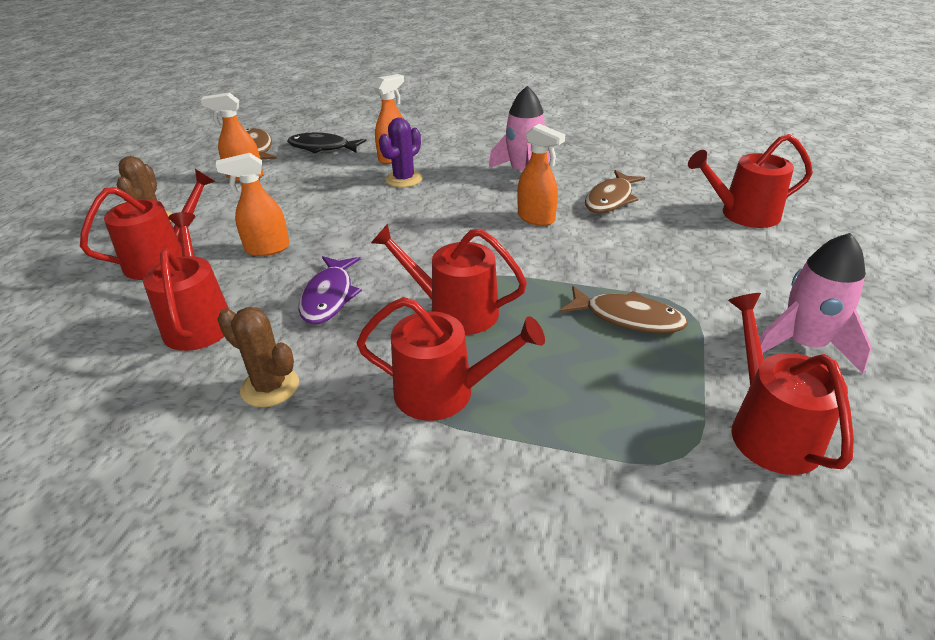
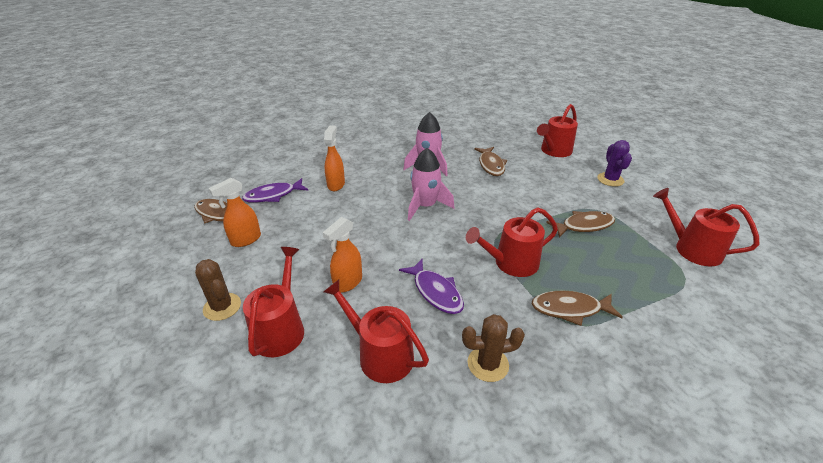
camera: 40 degrees left, 0 degrees up
(322, 147) = (273, 195): black fish -> purple fish
(404, 179) = (364, 197): purple cactus -> purple cactus (610, 180)
(444, 392) = (570, 309): red watering can -> brown fish
(536, 218) = (472, 191): orange spray bottle -> none
(803, 344) = (653, 205): pink rocket -> pink rocket (425, 206)

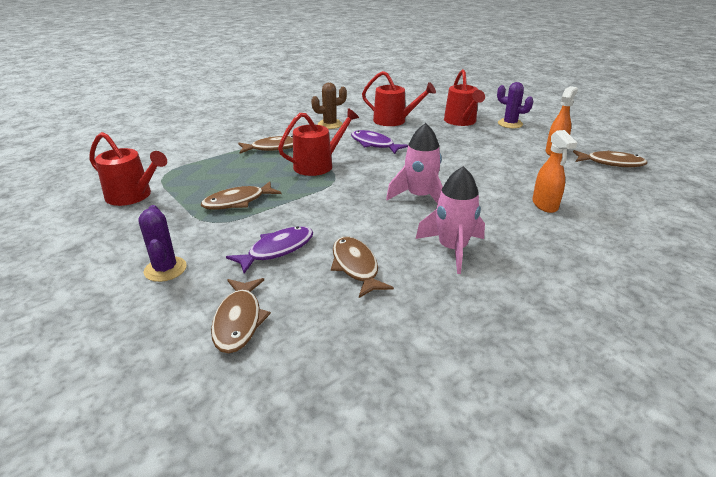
camera: 165 degrees right, 5 degrees down
(222, 307) = (510, 124): brown cactus -> purple cactus
(273, 195) = (594, 185): purple fish -> purple fish (277, 250)
(347, 282) = (442, 141): orange spray bottle -> none
(554, 151) = (239, 321): red watering can -> brown fish

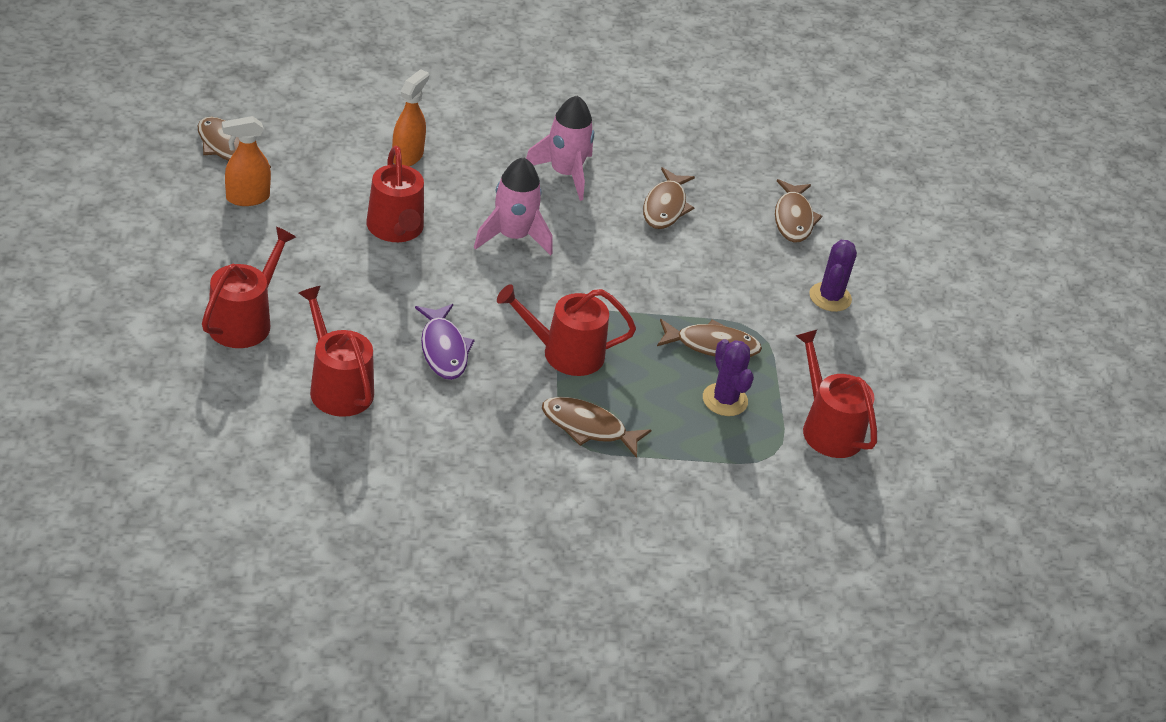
camera: 150 degrees left, 10 degrees up
(239, 321) = (793, 219): brown fish -> brown fish turned 150 degrees clockwise
(277, 250) = (718, 260): purple fish -> none
(330, 124) = (445, 439): brown cactus -> none
(476, 172) = (396, 229): none -> red watering can
(510, 124) = (190, 273): purple cactus -> purple cactus (725, 400)

